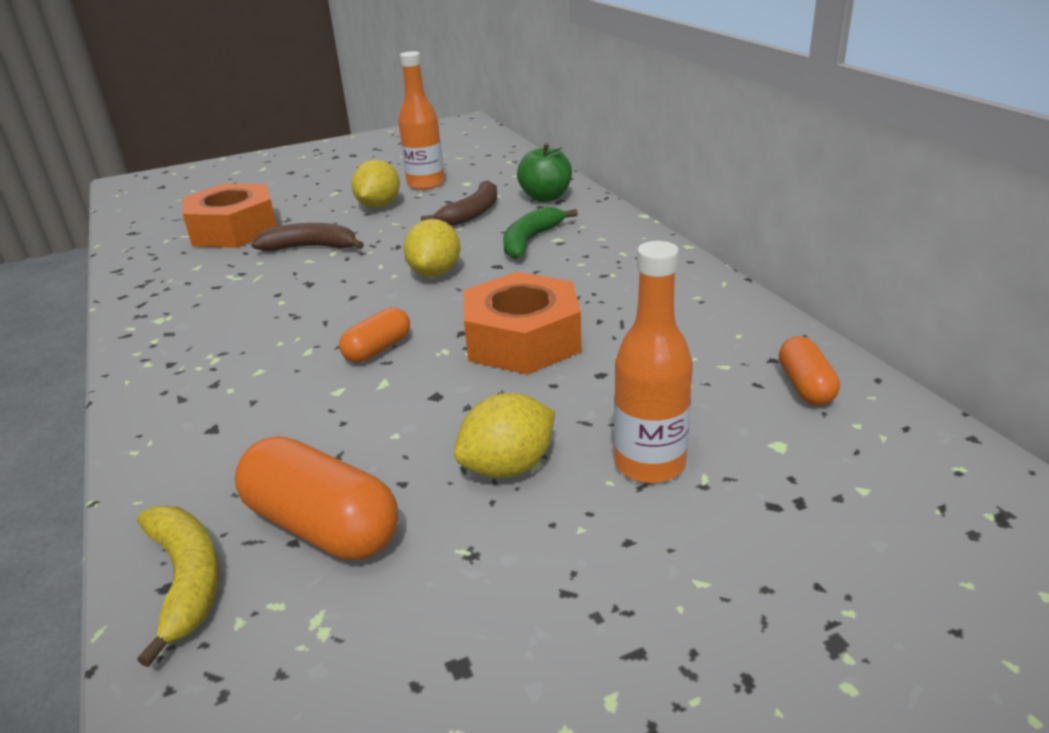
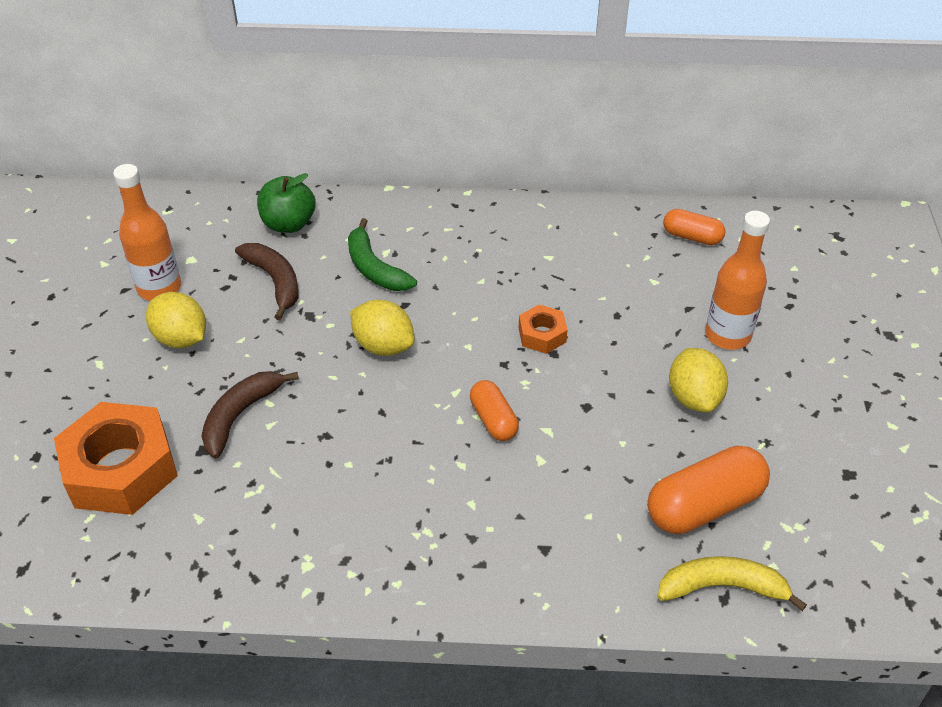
camera: 65 degrees left, 15 degrees up
(522, 340) = (542, 335): orange nut -> orange nut, size x0.49

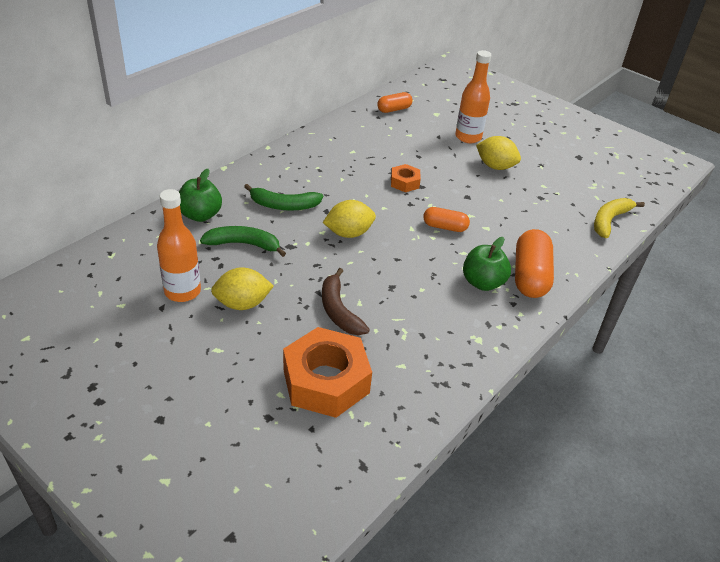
camera: 55 degrees left, 5 degrees down
(275, 282) = (244, 244): brown banana -> green banana
(420, 514) = (483, 283): none -> green apple
(704, 505) = (560, 200): orange capsule -> orange capsule (530, 276)

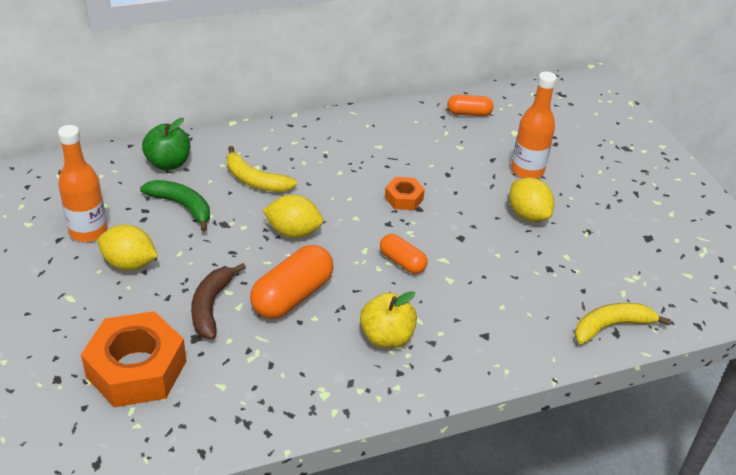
camera: 30 degrees right, 0 degrees up
(283, 205) = (255, 180): green banana -> yellow banana
(483, 283) = (386, 337): green apple -> yellow apple
(530, 276) = (448, 351): orange capsule -> orange capsule (292, 296)

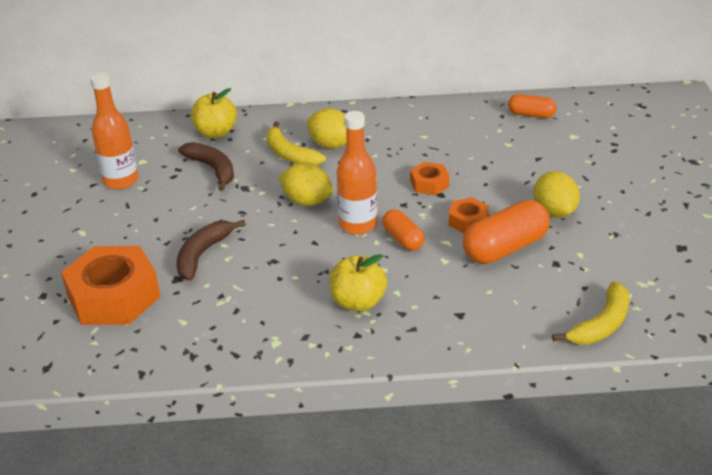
camera: 20 degrees right, 5 degrees down
(129, 263) = (145, 211): yellow lemon -> yellow lemon (331, 145)
(168, 163) = (216, 133): green apple -> yellow apple
(182, 206) = (212, 169): green banana -> brown banana
(292, 296) = (282, 255): orange capsule -> orange capsule (505, 248)
(455, 234) = (468, 221): none -> orange nut
(527, 171) = (571, 172): orange bottle -> orange bottle (358, 225)
(611, 326) = (601, 324): yellow banana -> yellow banana turned 135 degrees clockwise

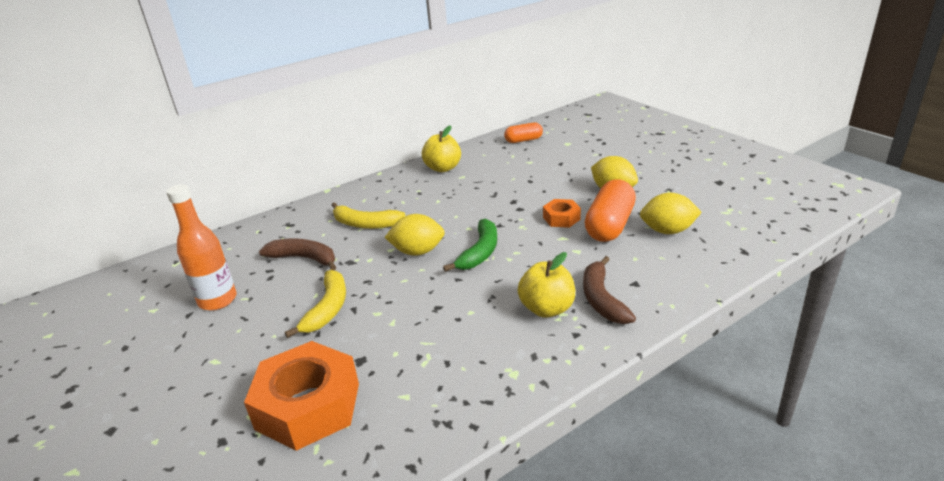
camera: 30 degrees left, 5 degrees down
(203, 254) = (365, 329): brown banana -> brown banana (602, 299)
(216, 133) = (279, 231): yellow apple -> yellow apple (443, 168)
(331, 145) = (394, 206): yellow lemon -> yellow lemon (667, 231)
(358, 225) = (480, 252): orange bottle -> green banana
(403, 239) = (527, 248): orange capsule -> none
(429, 184) = (503, 205): orange nut -> none
(601, 324) = (737, 248): yellow banana -> yellow banana (327, 309)

